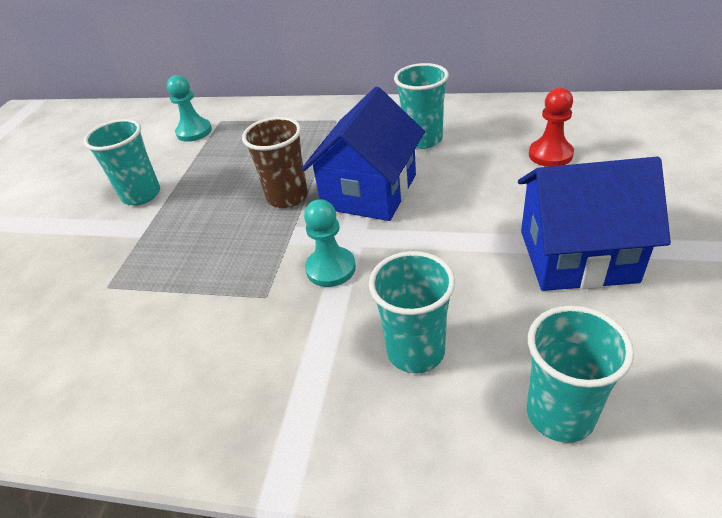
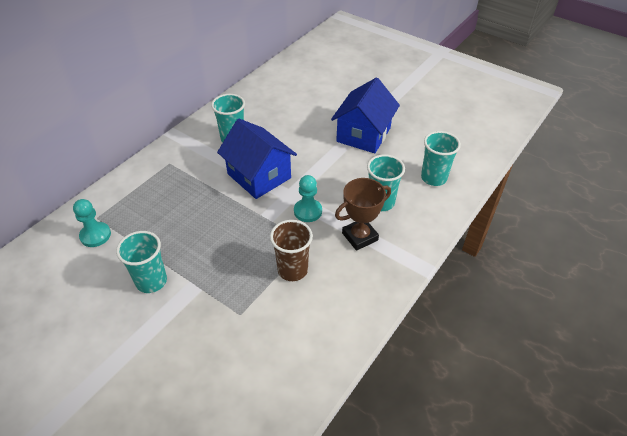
camera: 70 degrees left, 5 degrees up
(287, 197) = (230, 209): brown cup -> brown cup (292, 270)
(310, 355) = (360, 237): none -> brown trophy
(550, 154) = (292, 107): red pawn -> none

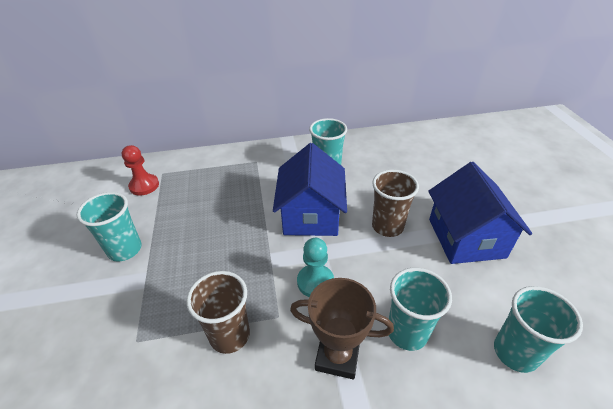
camera: 45 degrees right, 5 degrees down
(95, 235) = (144, 186): turquoise pawn -> red pawn
(314, 154) = (387, 226): none -> brown cup
(363, 135) = (466, 238): blue house -> blue house turned 75 degrees counterclockwise

